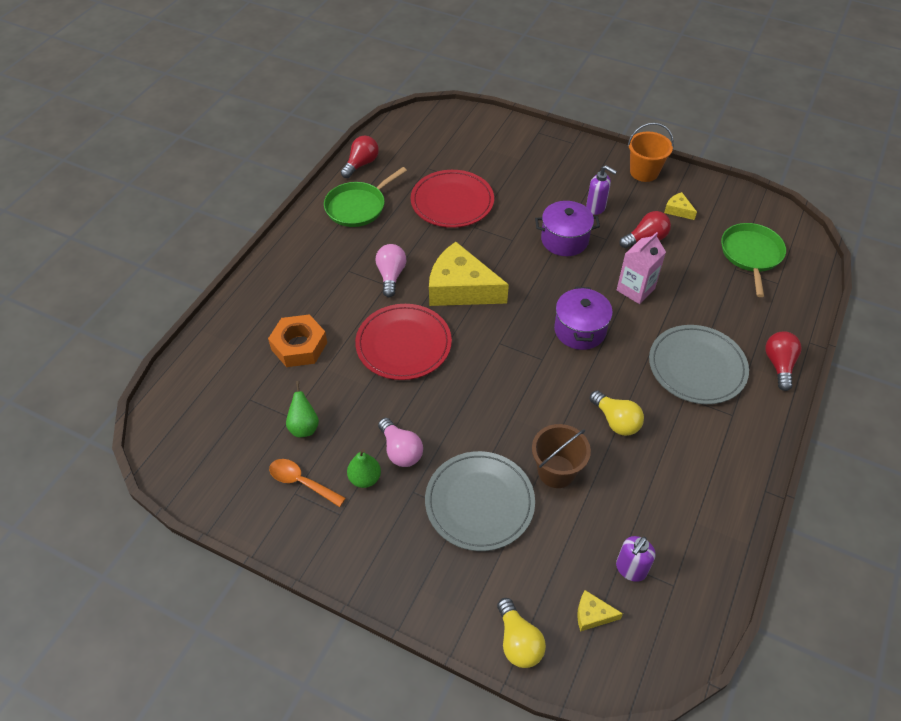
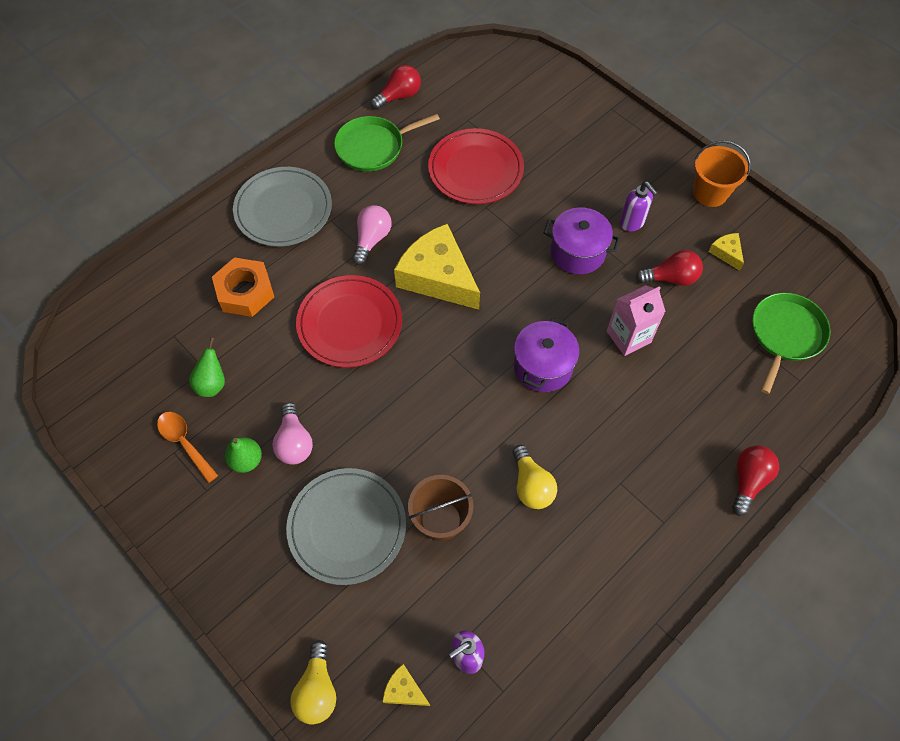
camera: 20 degrees right, 10 degrees up
(697, 367) = (652, 452): grey plate -> grey plate (283, 209)

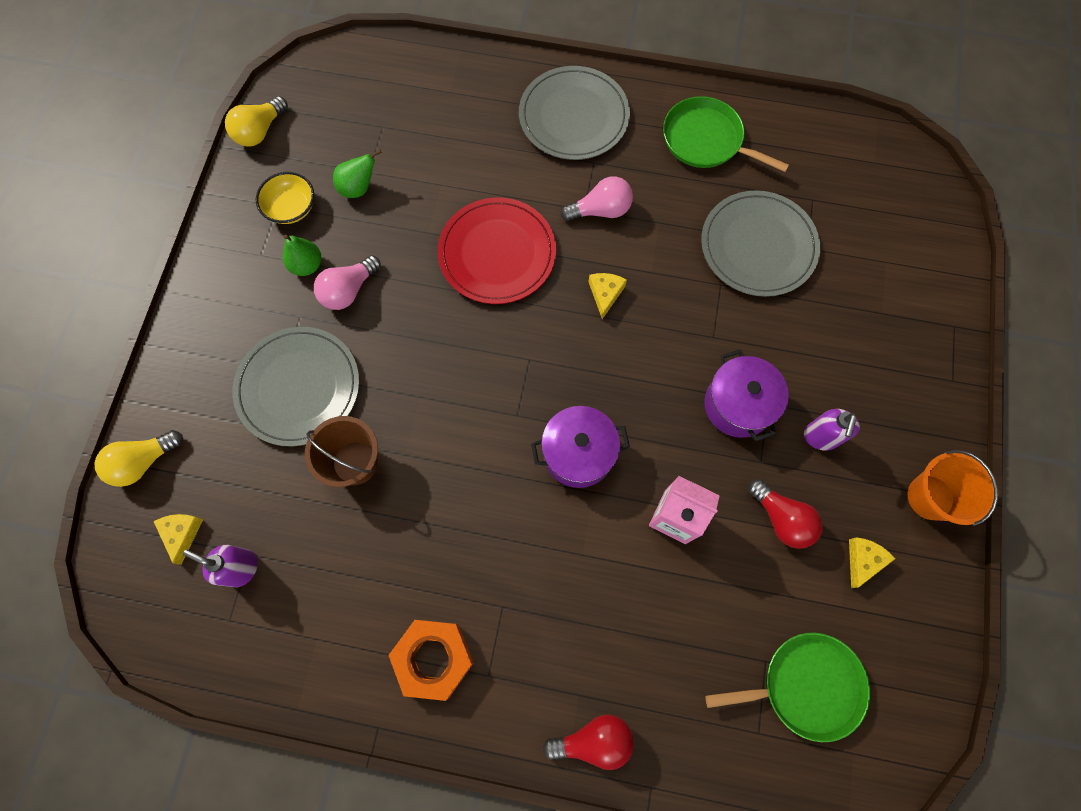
camera: 55 degrees right, 10 degrees up
(185, 443) = (291, 208): orange spoon -> yellow bowl
(245, 292) = (465, 148): orange nut -> orange nut (433, 658)
(399, 96) = (786, 120): red light bulb -> none
(438, 276) = (605, 294): yellow cheese -> yellow cheese, size x0.43
(475, 169) = (758, 246): red plate -> grey plate
(531, 485) = (443, 522): yellow light bulb -> yellow light bulb (260, 131)

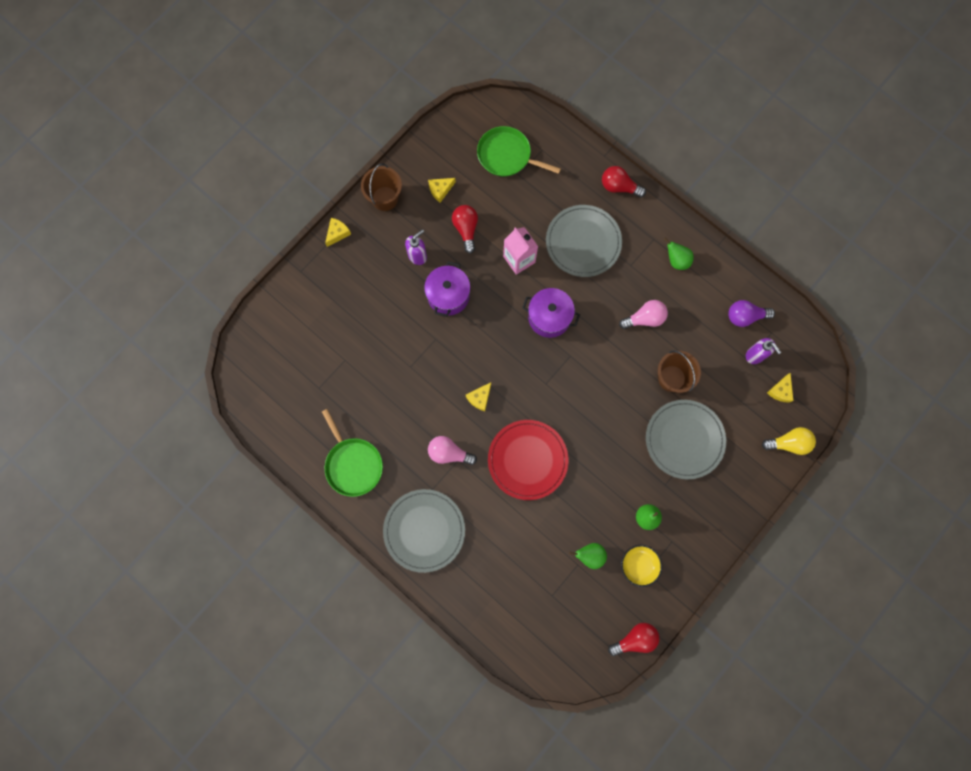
camera: 150 degrees left, 5 degrees up
(260, 131) = (635, 639): yellow light bulb -> red light bulb
(282, 624) = (745, 316): none -> purple light bulb
(349, 290) = (628, 485): pink light bulb -> pink light bulb (644, 319)
(433, 658) = (676, 260): orange nut -> green pear
(758, 246) = (372, 377): grey plate -> grey plate (583, 242)
(930, 497) = (385, 198): orange bucket -> brown bucket
(951, 406) = (337, 233): none -> yellow cheese

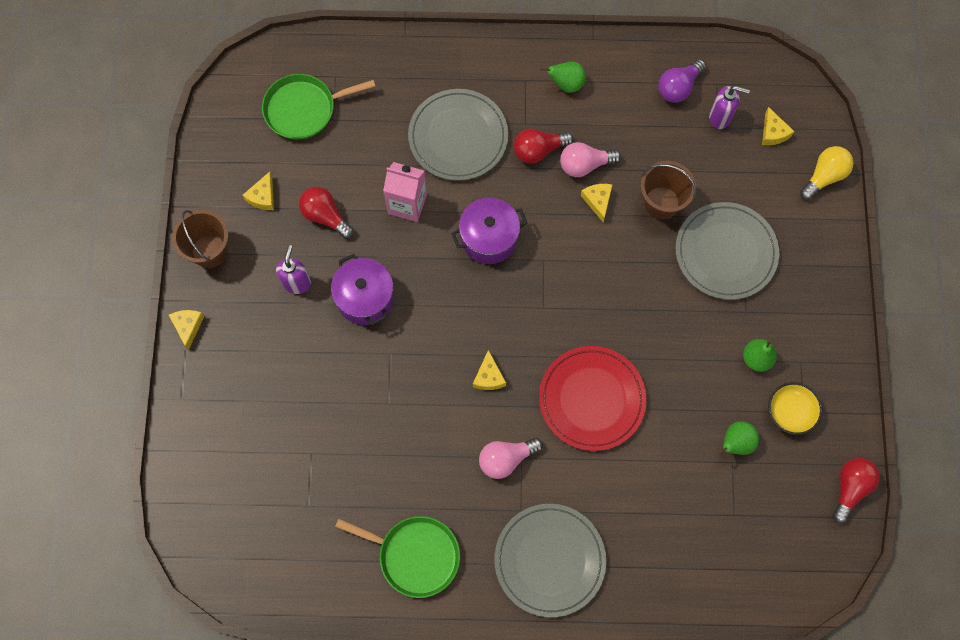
camera: 40 degrees left, 5 degrees down
(619, 187) = (446, 55): red light bulb -> red light bulb (538, 150)
(633, 346) = (598, 201): none -> yellow cheese
(644, 319) = (585, 165): pink light bulb -> pink light bulb turned 135 degrees counterclockwise

